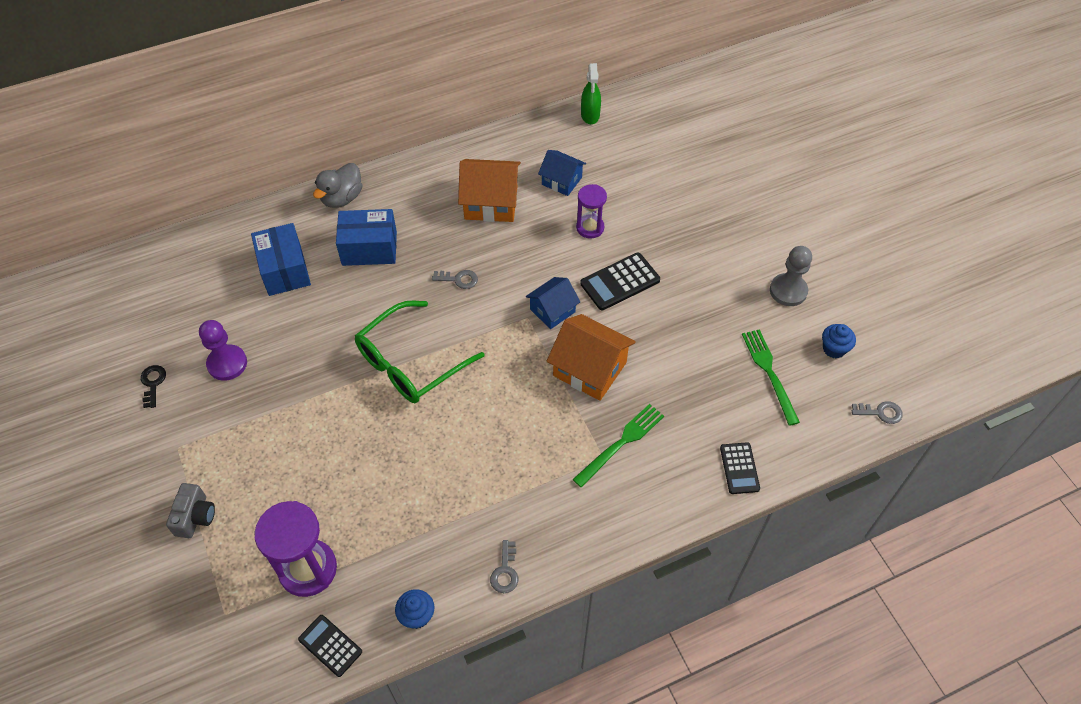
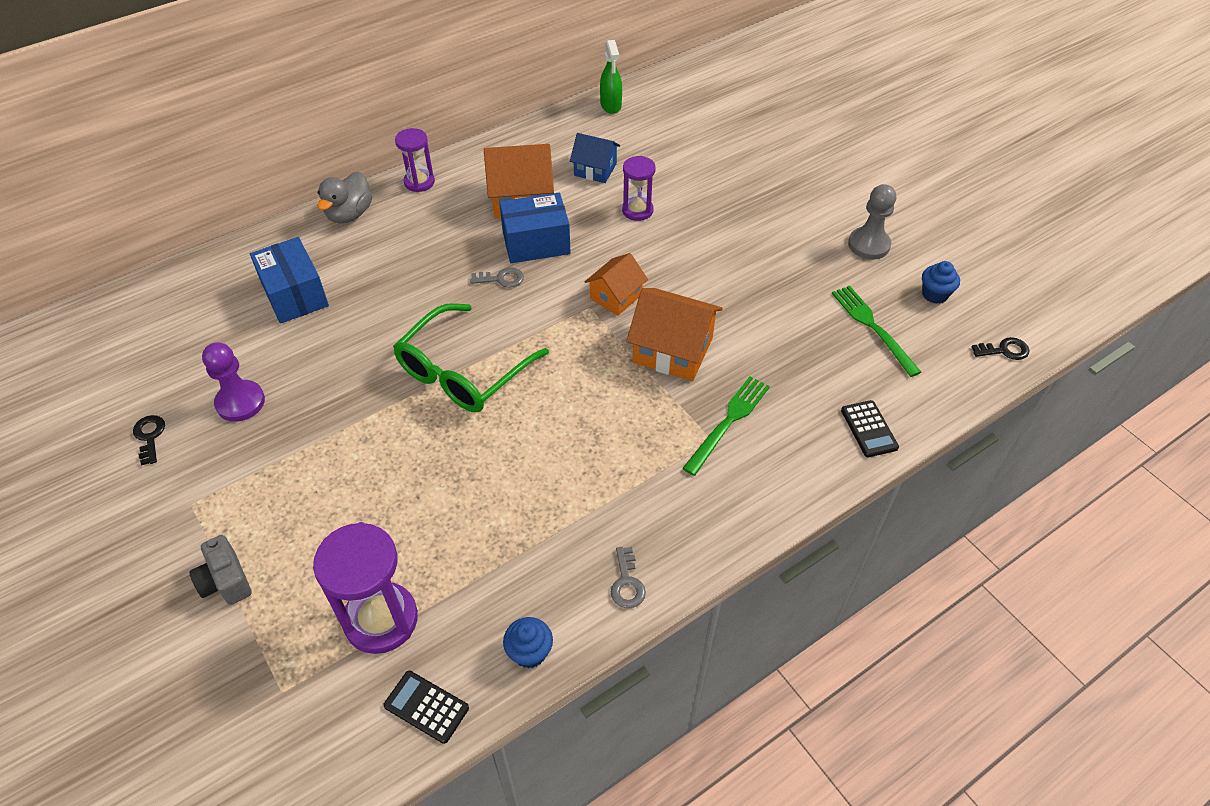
camera: 10 degrees left, 5 degrees down
(195, 517) = (226, 581): grey camera -> grey camera turned 150 degrees clockwise
(369, 248) = (391, 260): blue box -> blue box (536, 243)
(406, 174) = (419, 182): none -> purple hourglass
(552, 310) = (616, 296): blue house -> orange house
(620, 282) = (684, 259): black calculator -> none
(880, 412) = (1004, 350): grey key -> black key

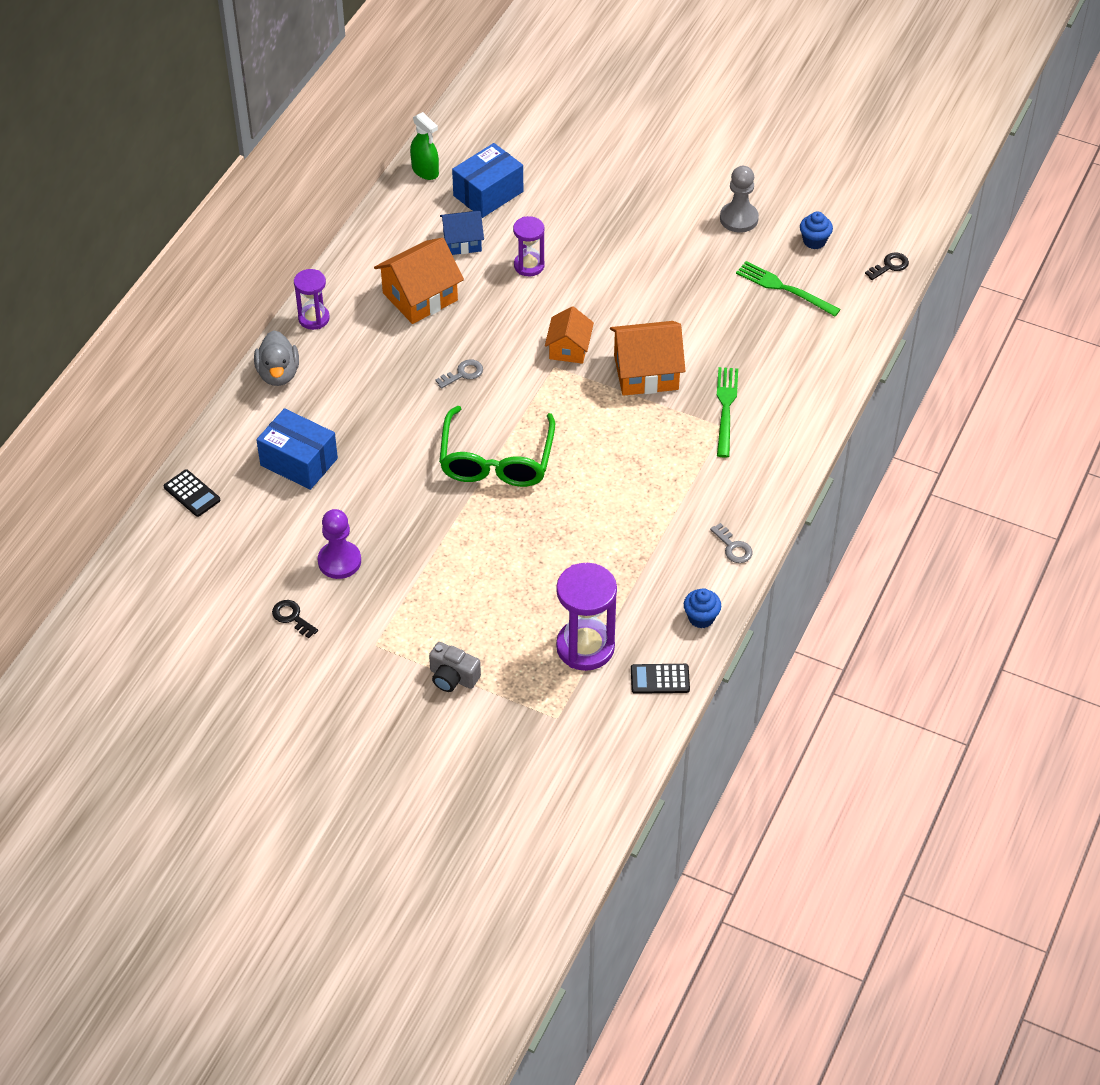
camera: 30 degrees left, 0 degrees up
(536, 243) = (466, 330): blue box -> blue box (488, 193)
(869, 429) = (828, 369): black calculator -> black calculator (192, 493)

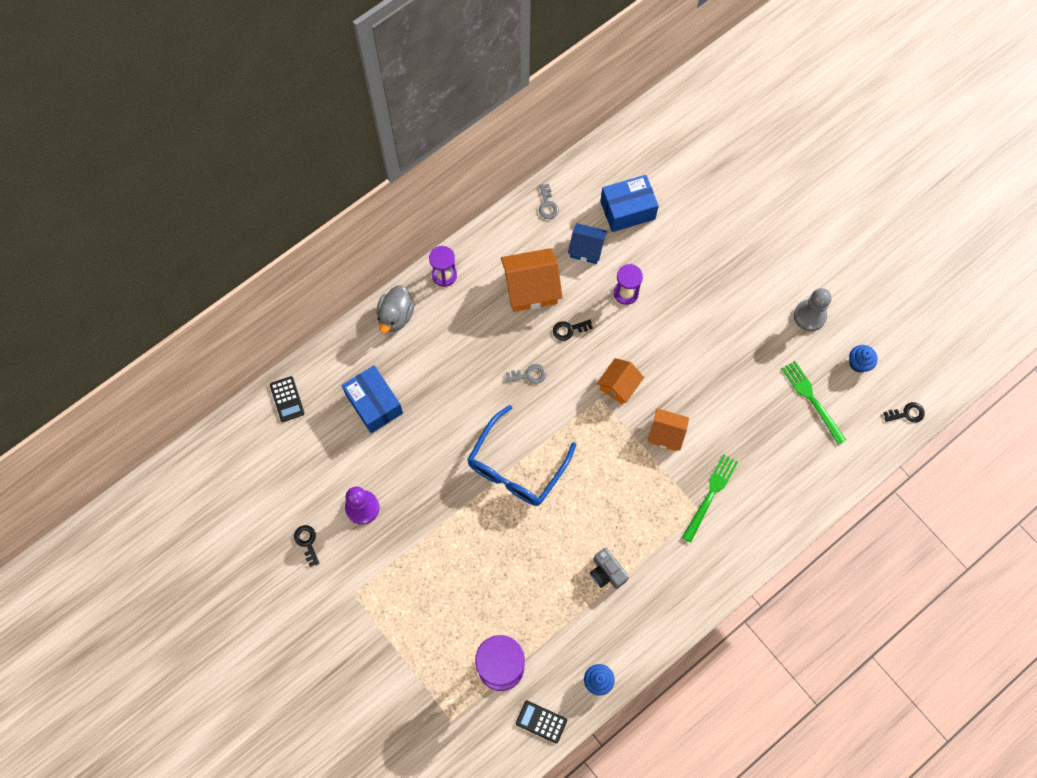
camera: 25 degrees right, 20 degrees up
(425, 171) = (590, 168): green spray bottle -> none
(453, 677) = (394, 649): grey camera -> grey camera (607, 572)
(484, 319) = (569, 330): none -> black key
(496, 459) = (516, 466): green glasses -> blue glasses
(646, 372) = (666, 434): orange house -> orange house, size x0.63
(733, 547) = (653, 627): grey key -> grey key (547, 205)

